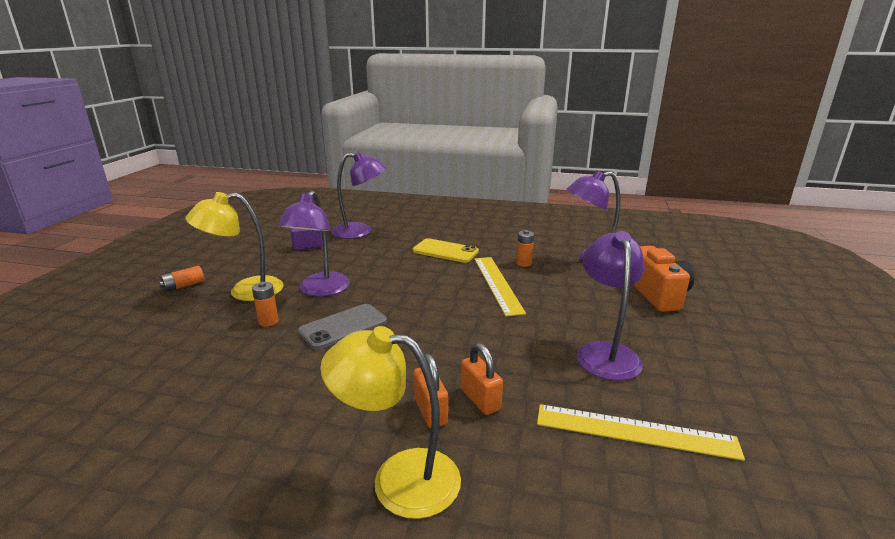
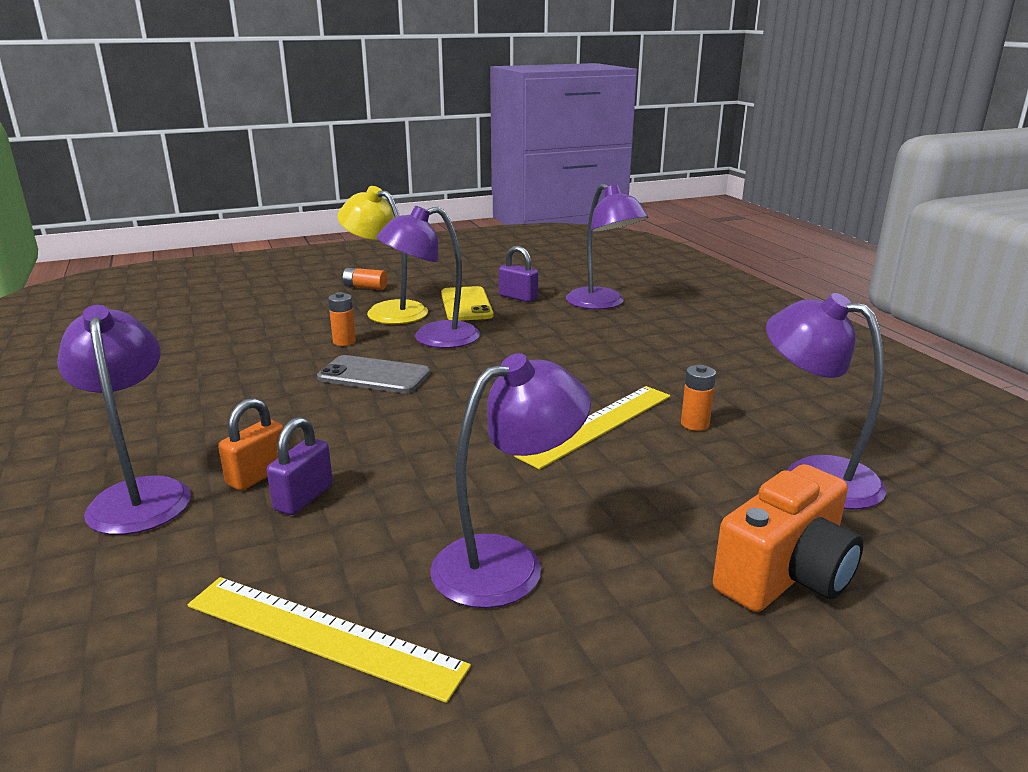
camera: 55 degrees right, 0 degrees up
(398, 478) = (139, 494): yellow lamp -> purple lamp
(445, 251) = (637, 363): yellow phone -> yellow phone (466, 304)
(480, 399) = (303, 497): orange padlock -> purple padlock
(635, 431) = (322, 635): yellow ruler -> yellow ruler turned 45 degrees counterclockwise

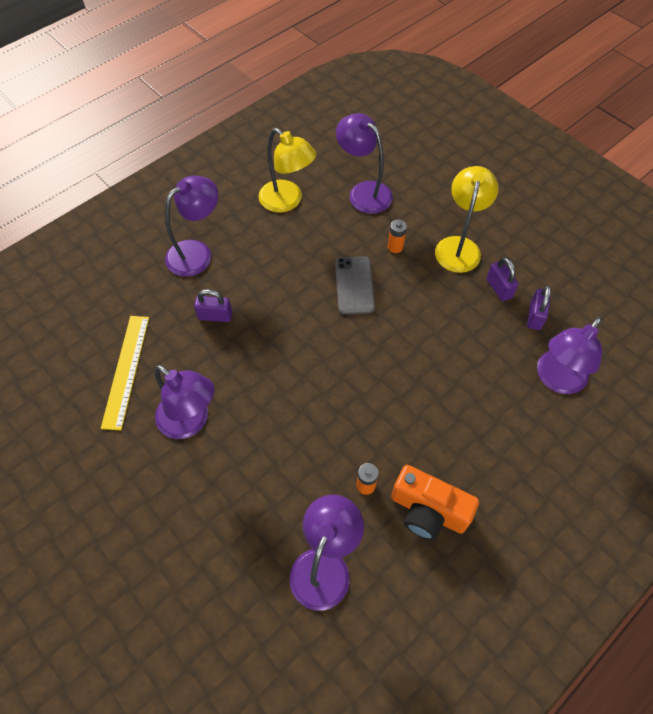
camera: 70 degrees right, 35 degrees up
(159, 395) = (287, 201): none -> yellow lamp
(258, 475) = (227, 288): orange padlock -> none
(365, 287) = (496, 213): orange battery -> none
(433, 338) = (426, 292): purple lamp -> purple lamp (363, 192)
(466, 304) = (499, 288): yellow phone -> purple padlock
(597, 425) = (341, 427): yellow ruler -> none
(785, 574) = (217, 553): orange camera -> orange camera (428, 511)

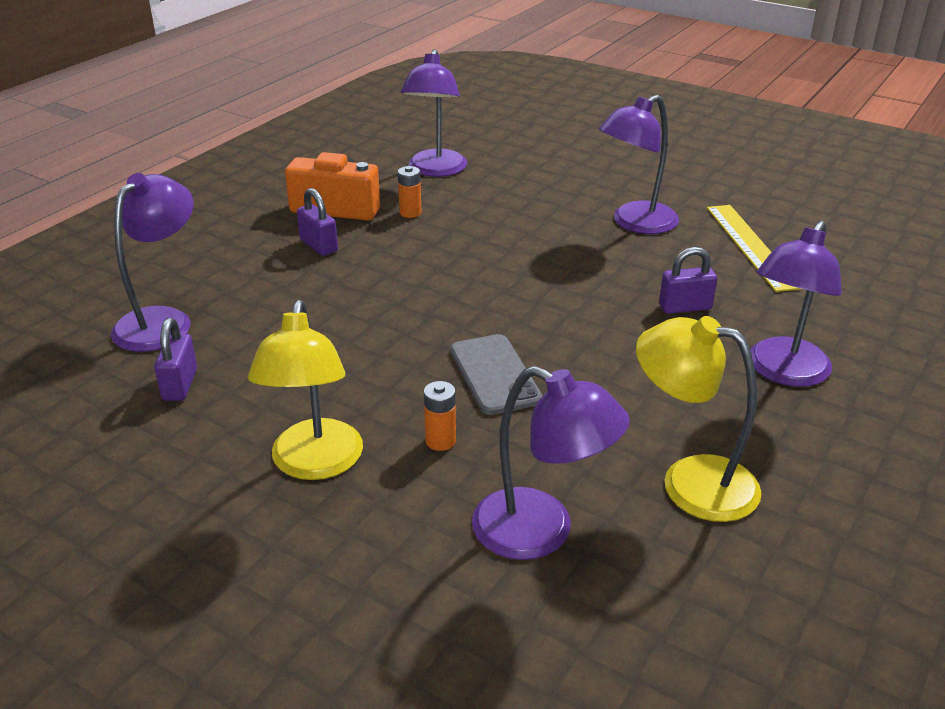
camera: 165 degrees right, 25 degrees down
(190, 422) = (635, 223): purple lamp -> purple lamp turned 60 degrees counterclockwise
(499, 288) = (239, 412): purple padlock -> purple padlock (319, 246)

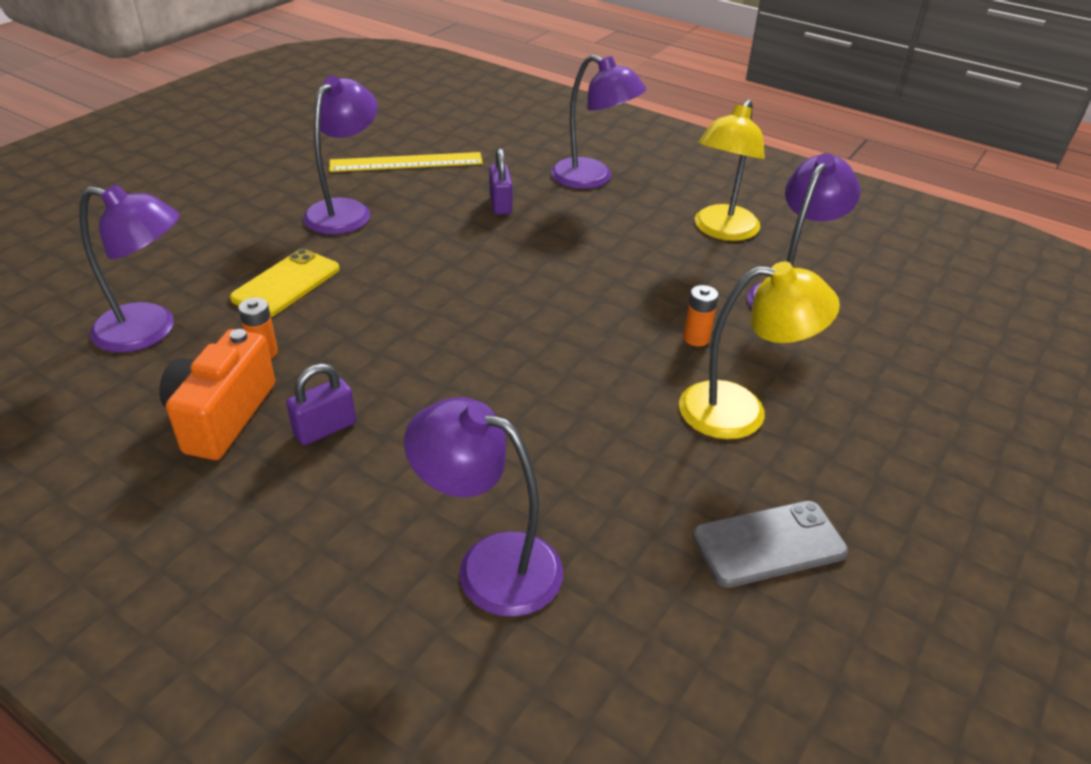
camera: 90 degrees left, 5 degrees up
(180, 384) = (627, 526): purple padlock -> none
(494, 374) = (600, 306): grey phone -> grey phone (769, 544)
(505, 210) = (286, 284): none -> yellow phone
(635, 223) = (345, 210): purple lamp -> purple lamp turned 120 degrees counterclockwise

